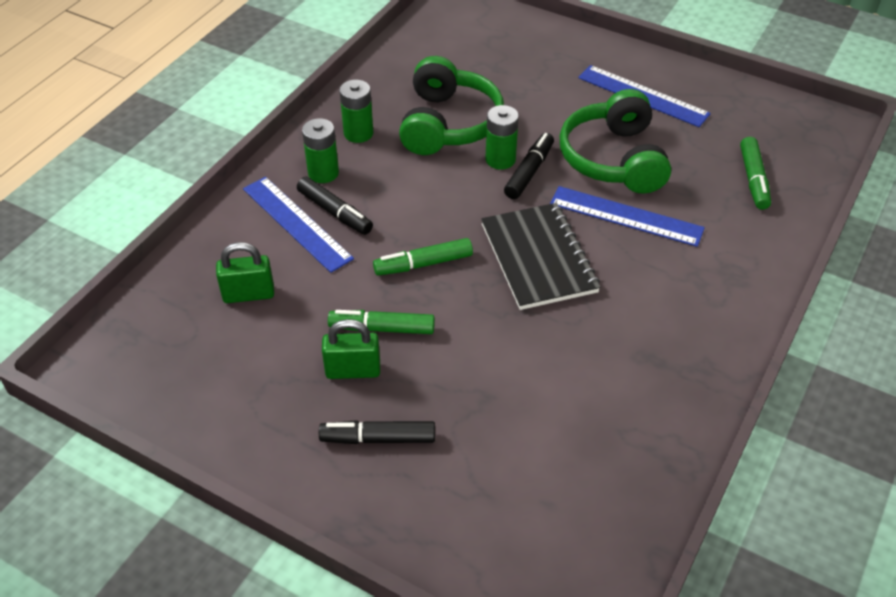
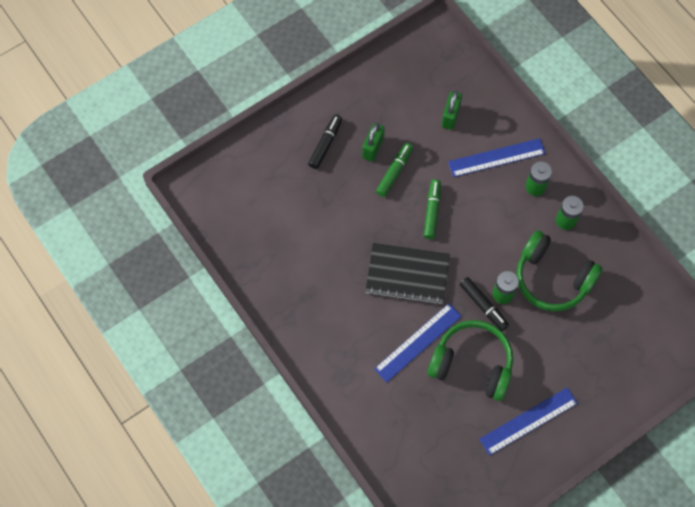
camera: 115 degrees right, 20 degrees up
(335, 212) = (496, 181): black marker -> none
(753, 179) = (413, 441): green marker -> none

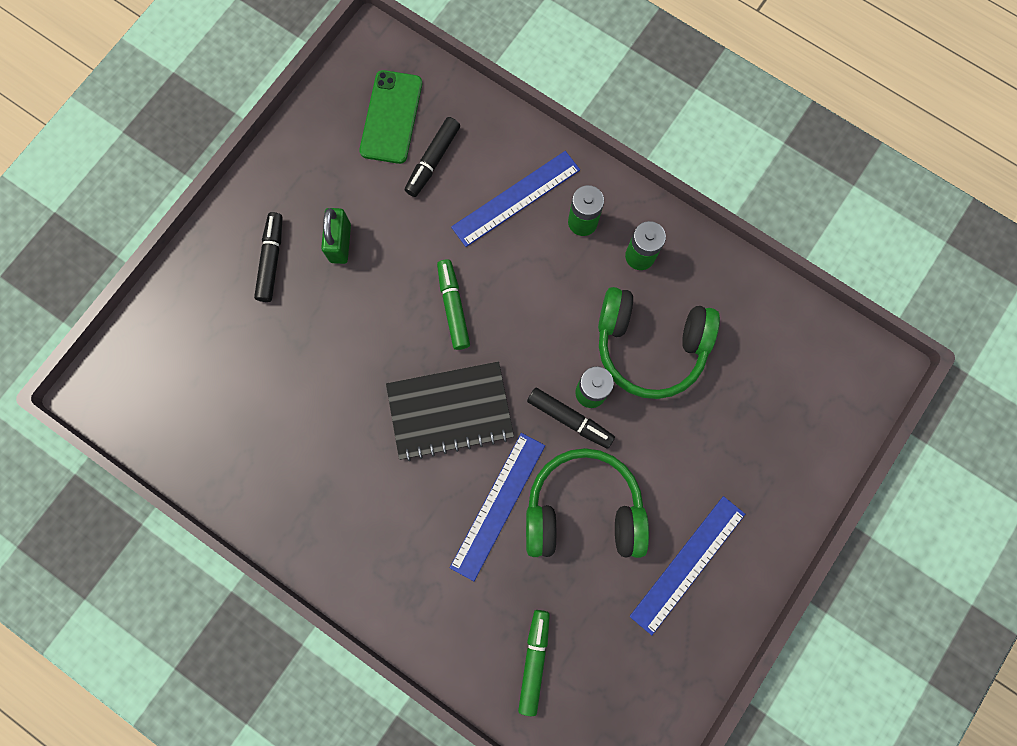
camera: 20 degrees left, 10 degrees up
(394, 172) = (382, 267): green marker -> green marker (534, 660)
(432, 80) = (391, 117): none -> green phone
(450, 116) = (433, 161): green padlock -> black marker

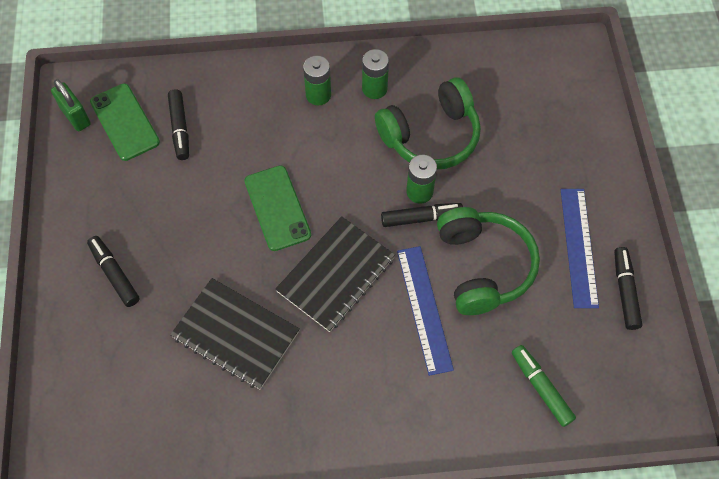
camera: 40 degrees left, 15 degrees down
(324, 396) = (236, 334): none -> black notebook
(340, 243) = (158, 226): green padlock -> green padlock (75, 116)
(453, 307) = (277, 208): green marker -> green phone
(515, 198) = (259, 112): blue ruler -> none
(583, 510) = (483, 267): green headphones -> green headphones turned 120 degrees clockwise
(690, 640) = (625, 291): none -> black marker

